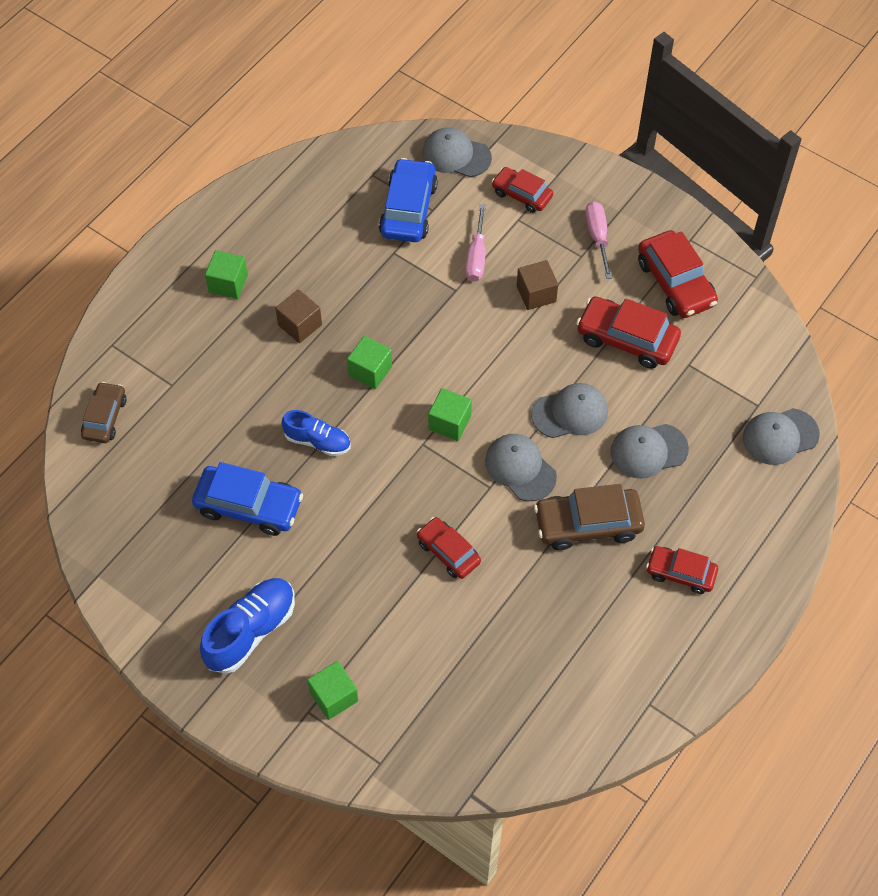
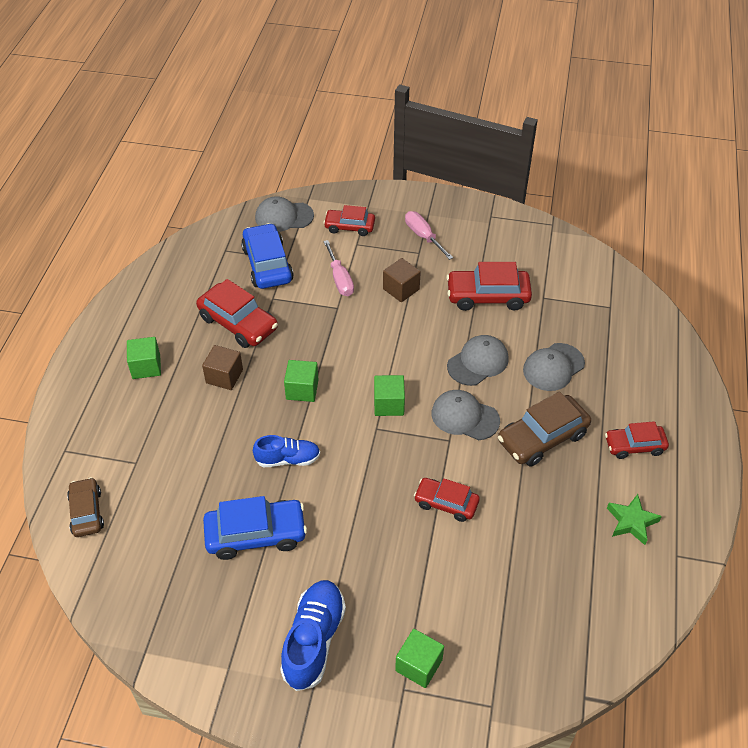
camera: 25 degrees left, 10 degrees down
(625, 650) = (631, 522): none -> green star
(675, 283) = (498, 247): red car -> red car (238, 323)
(780, 436) = (640, 322): grey cap -> none

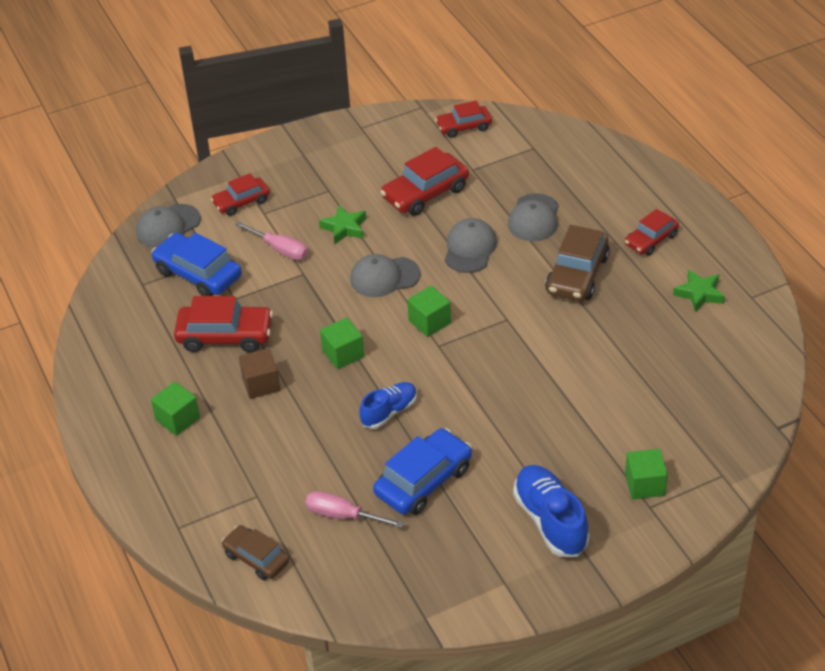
camera: 35 degrees left, 5 degrees down
(401, 289) = (344, 228): brown cube -> green star
(423, 236) = (318, 175): pink screwdriver -> pink screwdriver (343, 515)
(446, 503) = (551, 365): red car -> red car (464, 127)
(464, 417) = (501, 295): grey cap -> grey cap (384, 277)

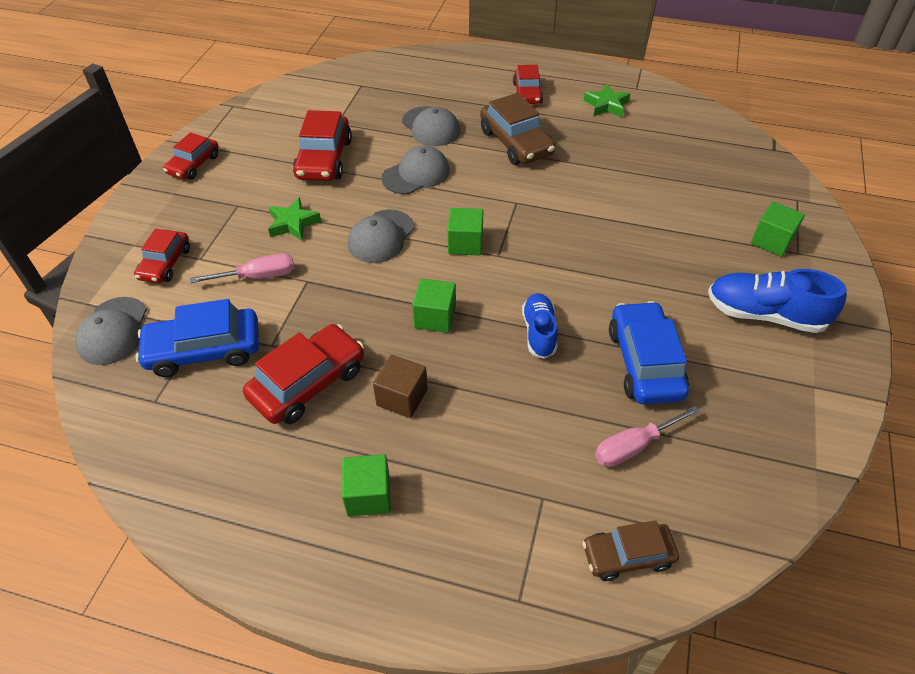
camera: 50 degrees left, 5 degrees up
(464, 127) = (288, 100): red car -> red car (194, 165)
(470, 248) = (416, 174): grey cap -> grey cap turned 90 degrees clockwise

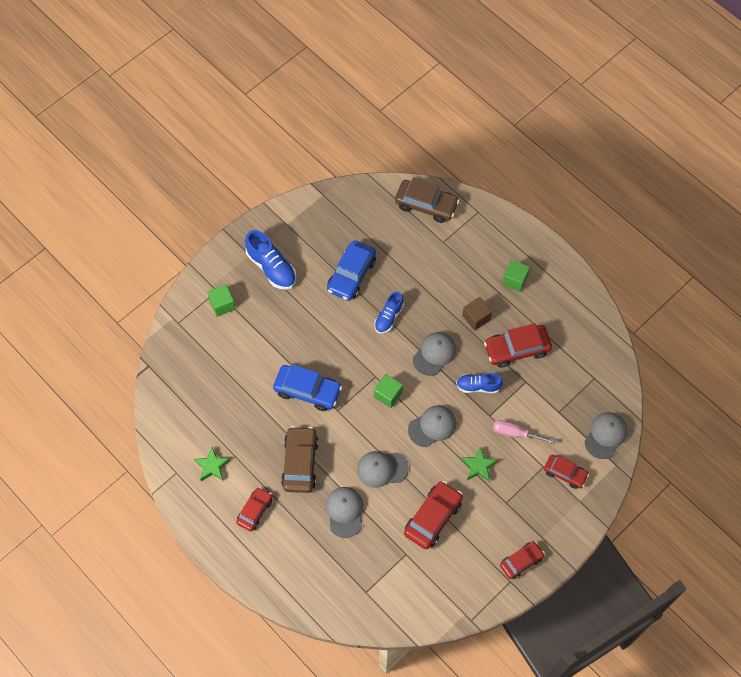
camera: 150 degrees left, 15 degrees up
(165, 263) = (565, 473): red car -> red car turned 75 degrees clockwise
(204, 350) = (561, 396): blue car -> blue car (307, 391)
(343, 307) = (478, 386): none -> blue shoe
(435, 317) = (434, 354): green cube -> grey cap
(627, 556) = (426, 205): brown car -> brown car, size x1.57
(634, 446) = (389, 241): pink screwdriver -> none

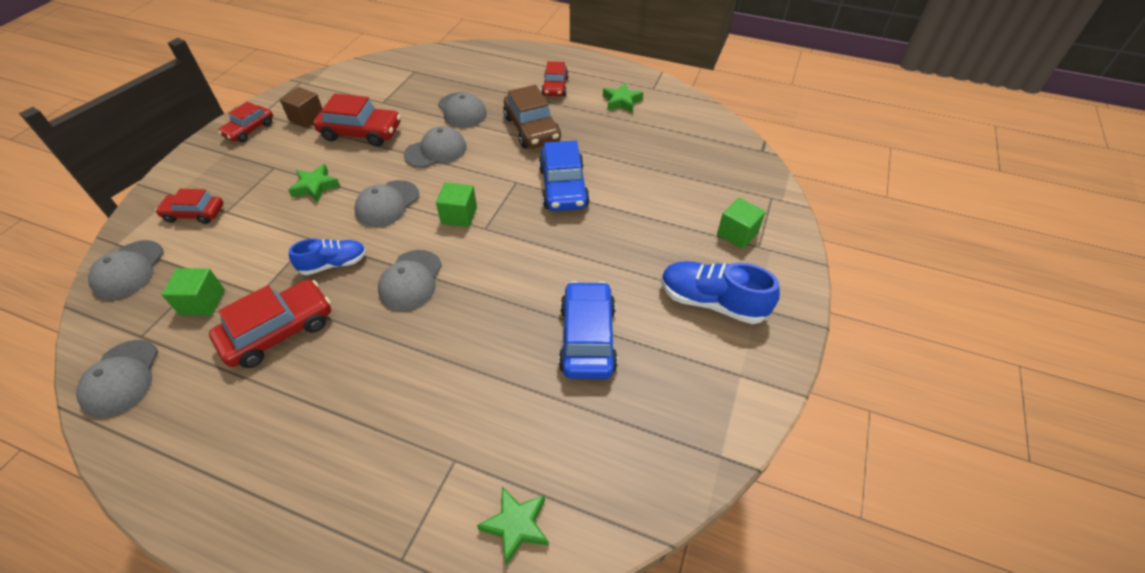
camera: 155 degrees right, 15 degrees down
(307, 391) = (563, 187): blue car -> blue car turned 90 degrees counterclockwise
(388, 317) = (499, 302): blue shoe -> none
(426, 205) = (516, 525): brown car -> green star
(433, 518) = (361, 132): red car -> red car turned 90 degrees counterclockwise
(476, 318) = (357, 352): brown cube -> brown cube (307, 118)
(514, 280) = (296, 442): green cube -> green cube (202, 302)
(515, 433) = (269, 231): pink screwdriver -> none
(602, 353) = (121, 378): none -> grey cap

